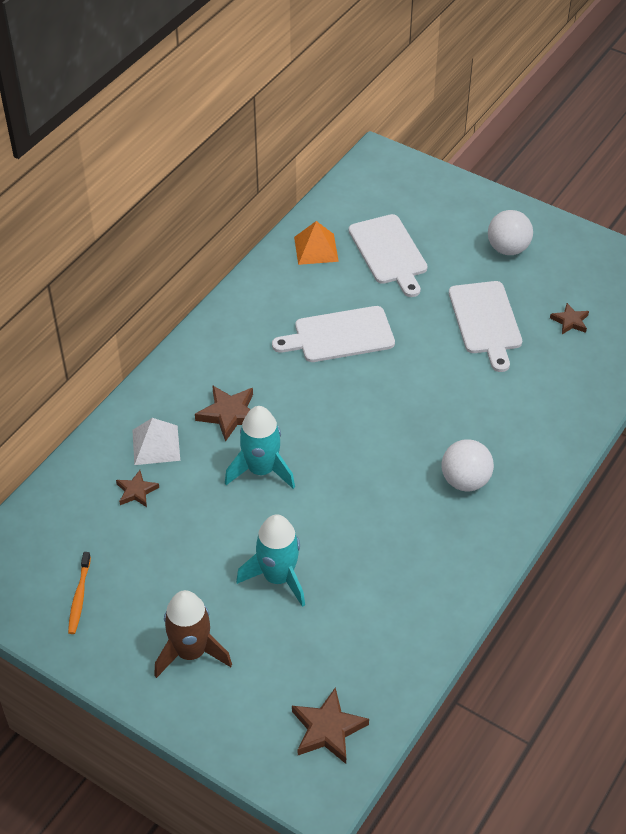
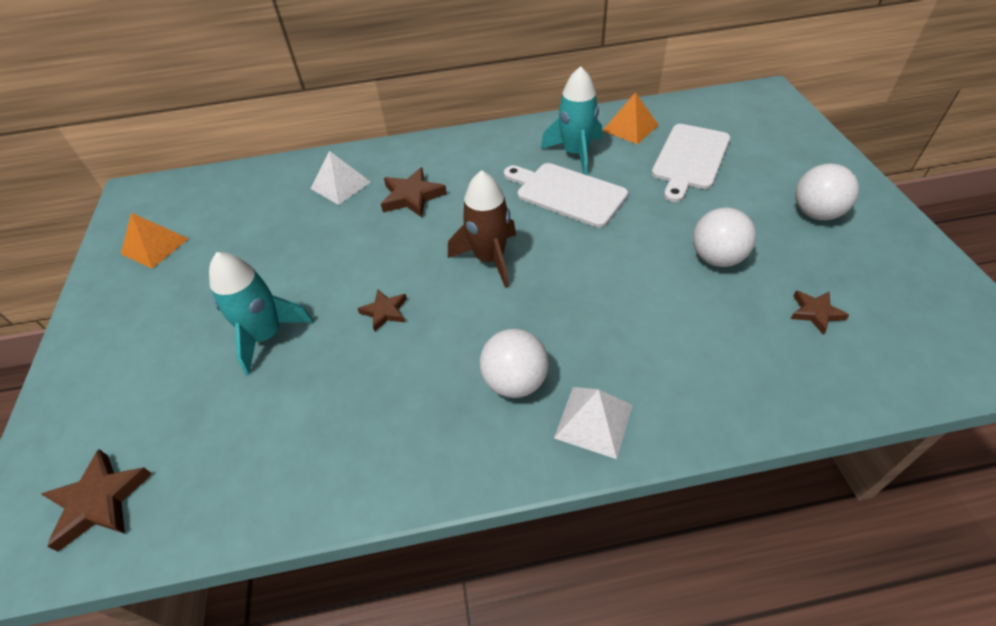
camera: 50 degrees right, 0 degrees up
(79, 597) = (154, 246): orange toothbrush -> orange pyramid
(136, 491) = (285, 205): brown star -> brown star (385, 311)
(191, 652) = (138, 340): brown rocket -> brown rocket (489, 258)
(261, 470) = (375, 248): turquoise rocket -> turquoise rocket (575, 153)
(485, 321) = (716, 258): white cutting board -> white ball
(529, 468) = (594, 421): none -> white pyramid

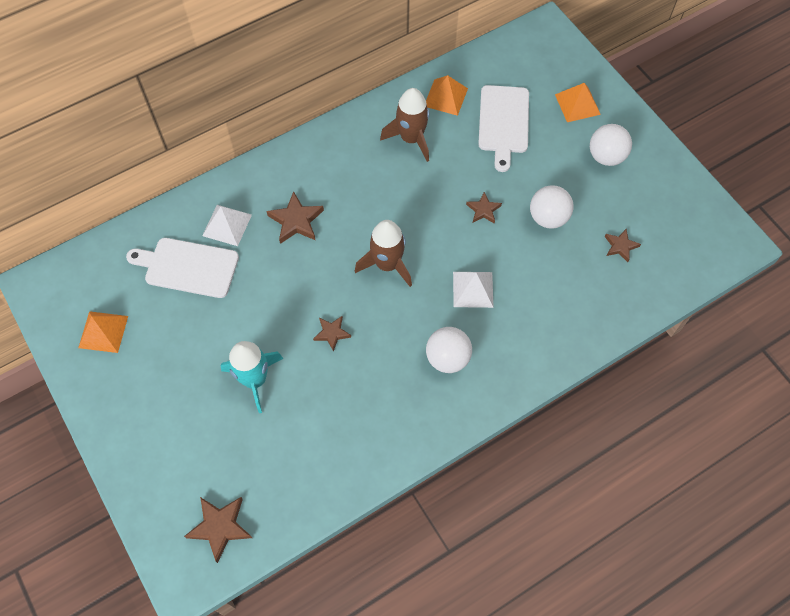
camera: 25 degrees left, 15 degrees up
(567, 193) = (420, 184): white cutting board -> white cutting board (188, 267)
(575, 153) = (411, 138): turquoise rocket -> brown rocket
(594, 421) = (507, 369): white pyramid -> white pyramid (473, 289)
(633, 232) = (483, 210): none -> brown star
(789, 159) = (577, 104): none -> orange pyramid

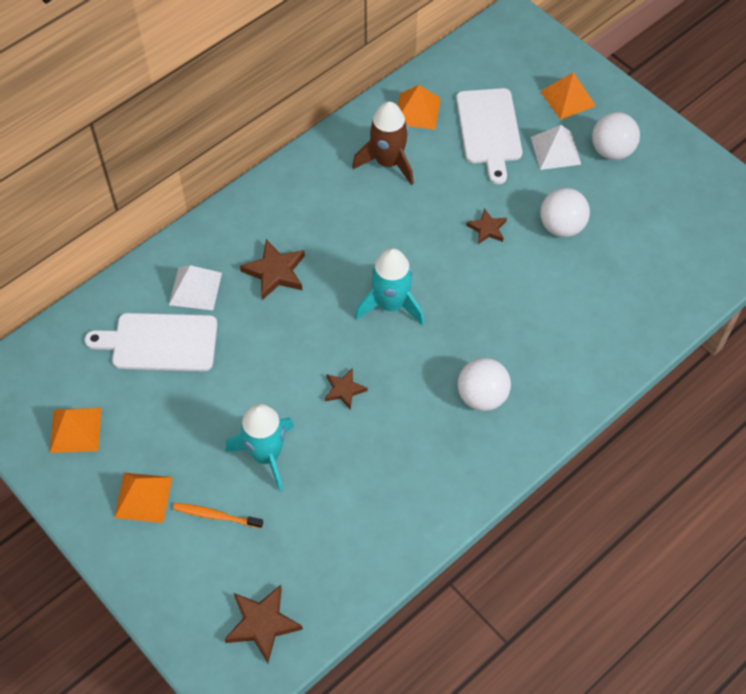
camera: 10 degrees left, 5 degrees down
(145, 399) = (143, 497): none -> orange pyramid
(201, 425) = (215, 516): none -> orange toothbrush
(387, 264) = (391, 305): brown rocket -> turquoise rocket
(473, 289) = (494, 317): white pyramid -> white pyramid (556, 150)
(620, 246) = (648, 246): brown star -> none

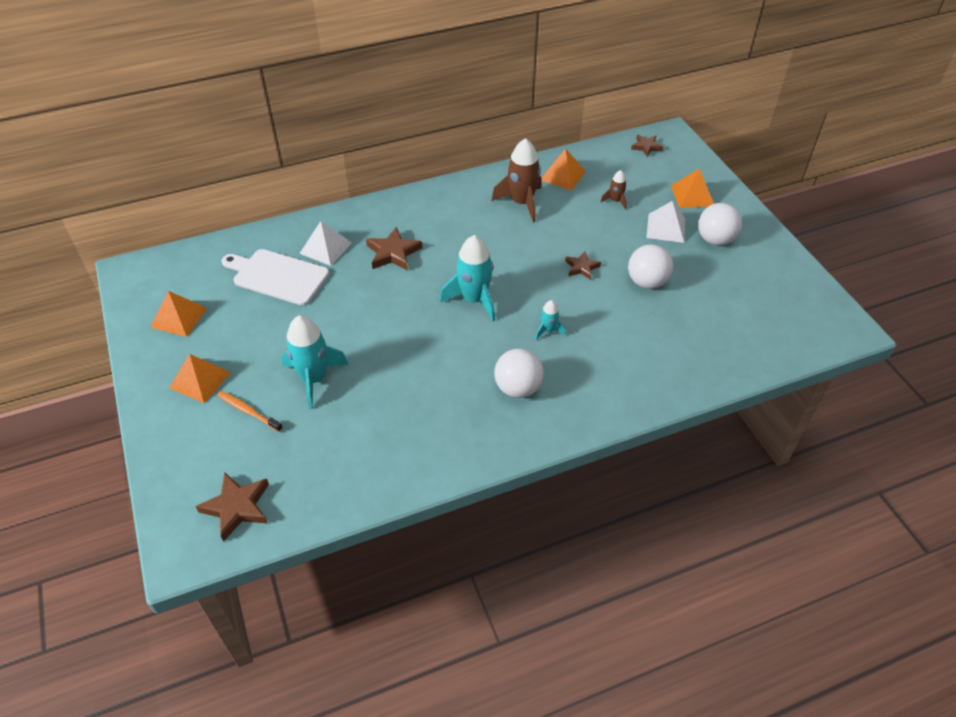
camera: 20 degrees right, 10 degrees down
(344, 390) = (403, 349): brown star -> brown star (646, 147)
(484, 318) = (548, 331): none -> turquoise rocket
(489, 130) = (615, 201): white cutting board -> brown rocket

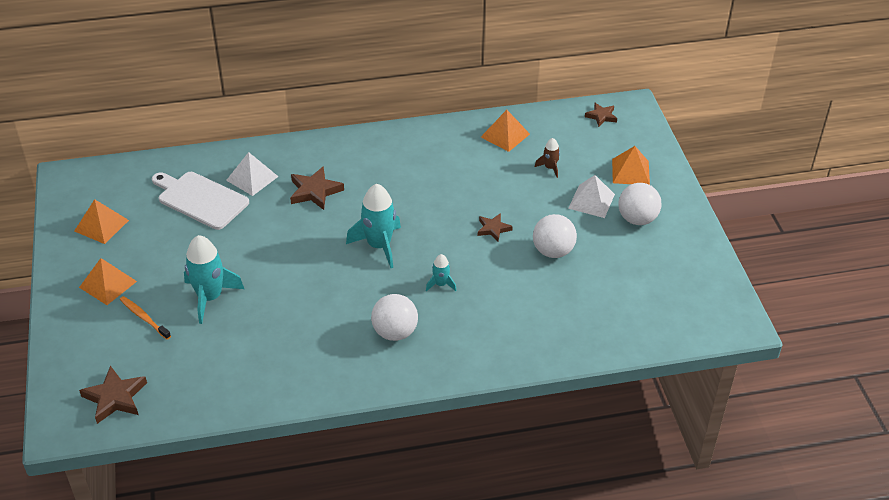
camera: 10 degrees right, 5 degrees down
(522, 203) = (455, 158): brown rocket -> none

